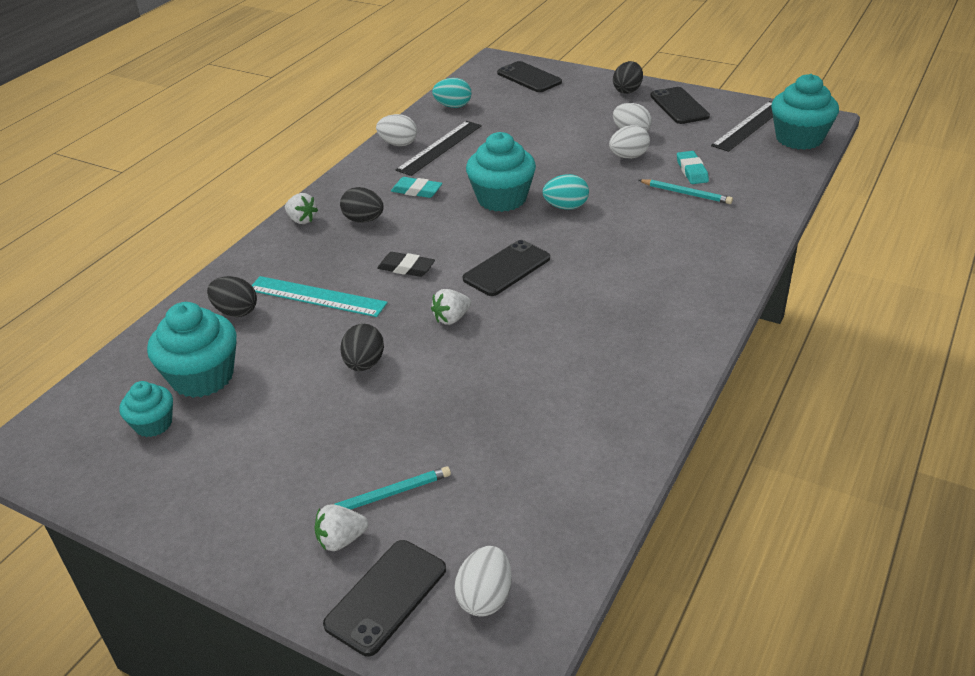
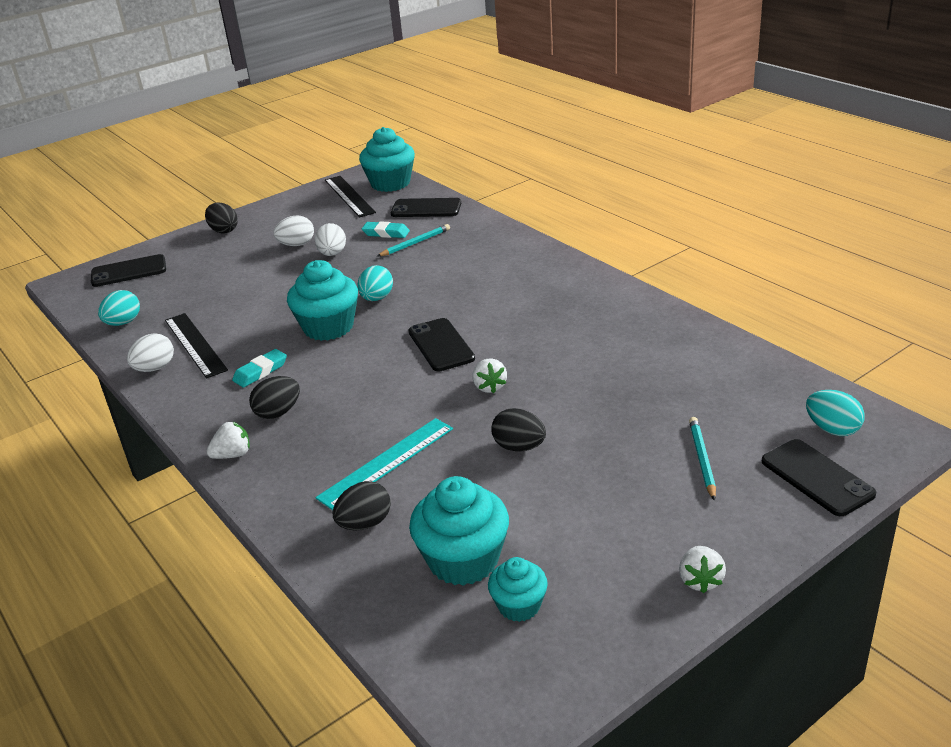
camera: 65 degrees left, 5 degrees down
(341, 540) = (745, 493): white strawberry -> white strawberry (700, 580)
(406, 268) = (389, 399): black eraser -> none
(485, 597) = (832, 429): white egg -> turquoise egg
(679, 106) = (282, 215): black phone -> black phone (426, 208)

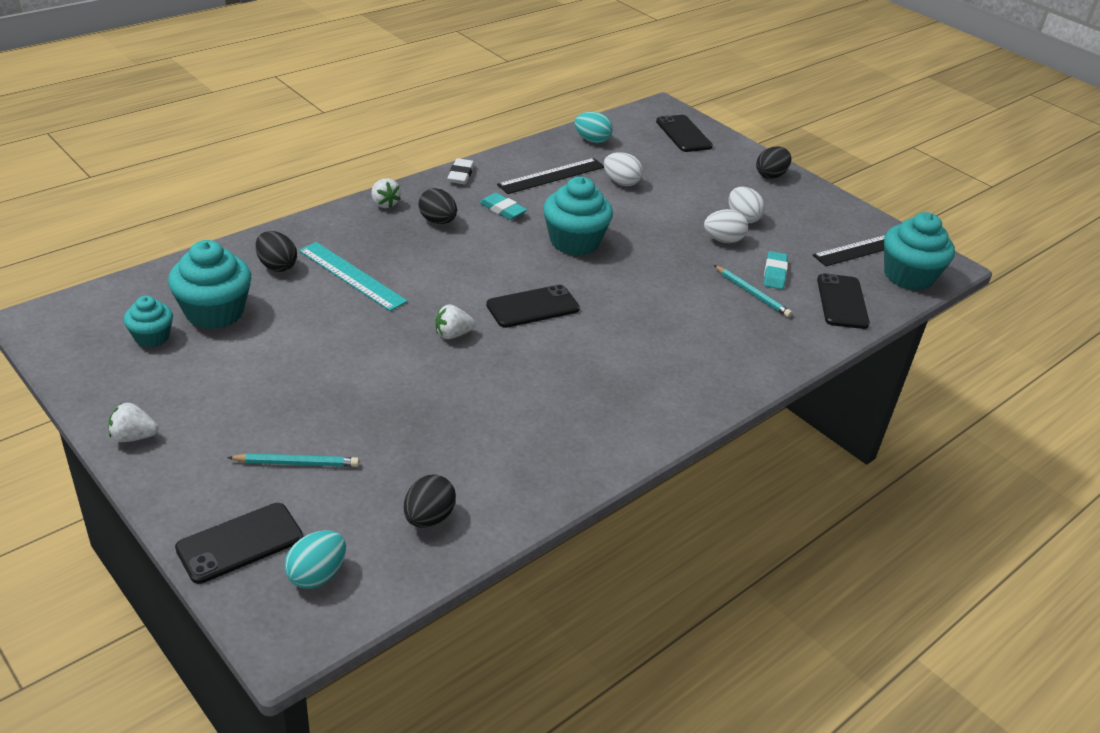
camera: 80 degrees right, 5 degrees up
(155, 368) = (516, 161): white egg -> white egg (621, 182)
(177, 404) = (461, 175): none -> white eraser
(377, 298) = (628, 268): turquoise egg -> none
(519, 447) = (352, 348): black egg -> black egg (428, 518)

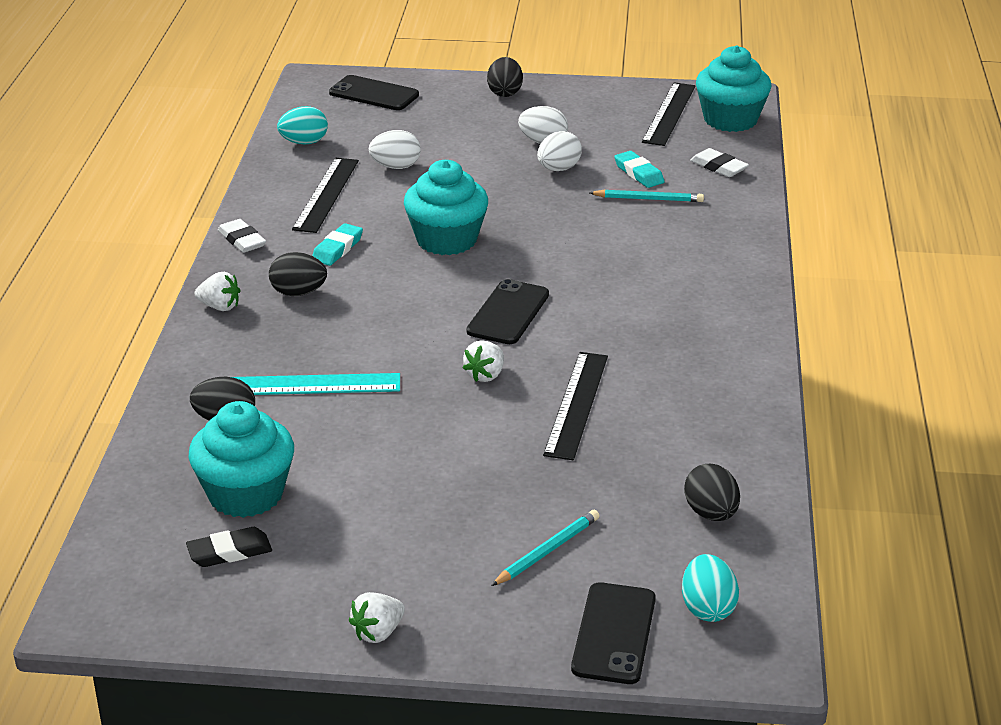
camera: 40 degrees left, 5 degrees down
(152, 337) = (229, 552): turquoise cupcake -> black eraser
(473, 389) = (576, 404): none -> black ruler
(502, 210) = (337, 249): turquoise eraser -> turquoise eraser turned 60 degrees counterclockwise
(842, 302) = (718, 167): black phone -> white eraser

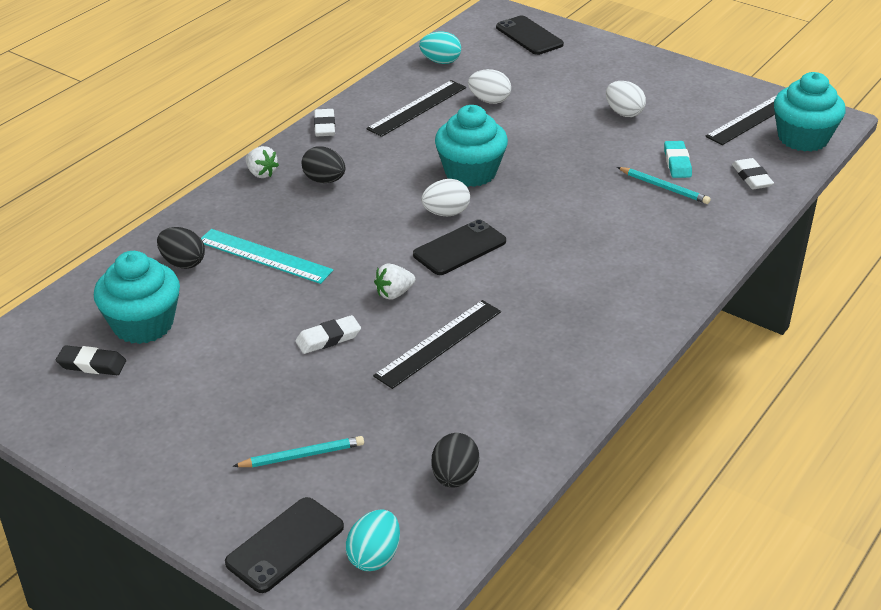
camera: 30 degrees right, 5 degrees up
(337, 249) = (384, 154): turquoise eraser -> none
(378, 632) = (126, 468): white strawberry -> none
(461, 438) = (328, 338): none -> white eraser
(505, 93) = (632, 62): black egg -> none
(558, 169) = (614, 139): white egg -> white egg (446, 213)

